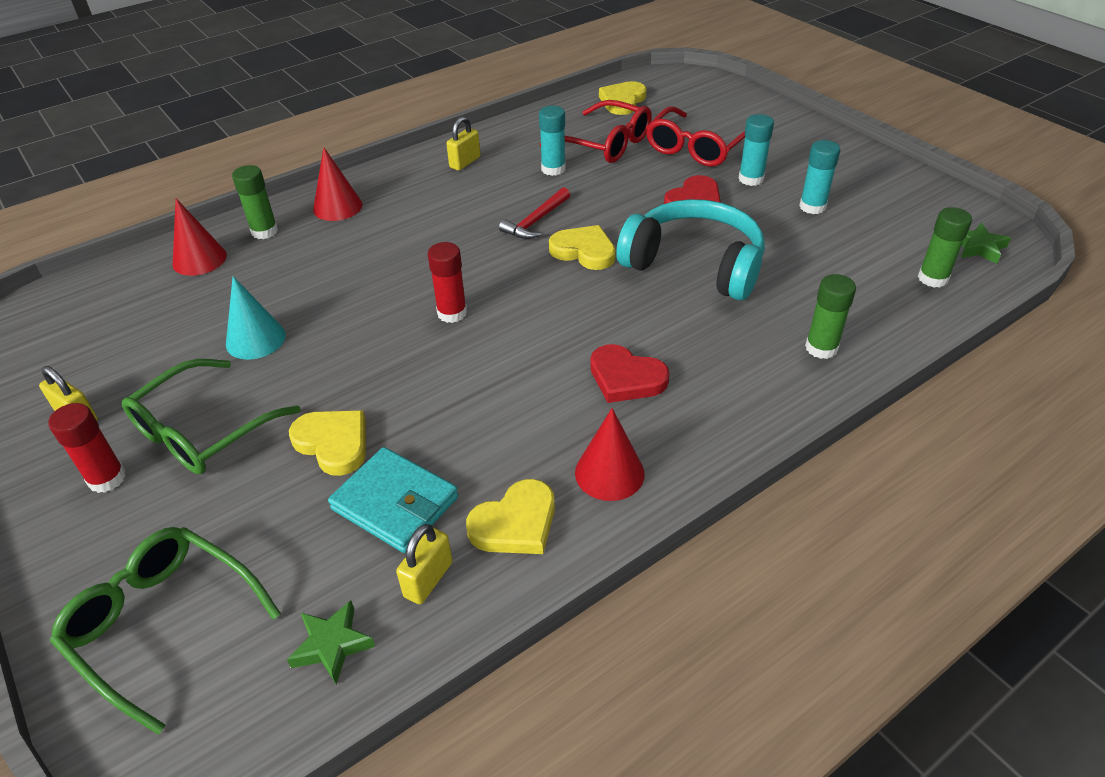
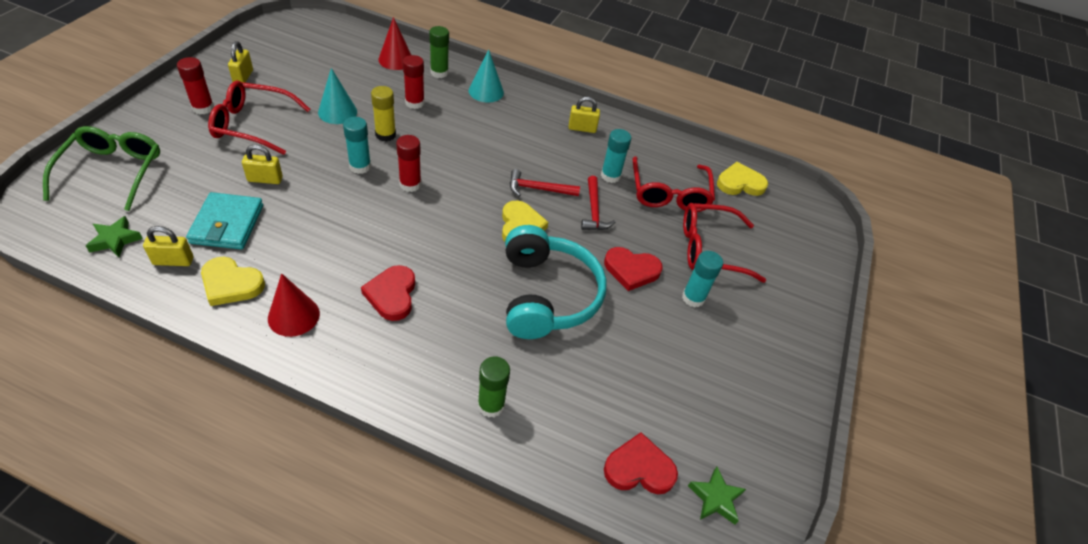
camera: 50 degrees right, 5 degrees up
(204, 430) = (253, 125): green glasses -> red glasses
(303, 268) = (414, 103): none -> red glue stick
(333, 443) = (265, 179): yellow heart -> yellow padlock
(337, 207) = (486, 91): red cone -> turquoise cone
(342, 309) = (385, 135): none -> yellow glue stick
(596, 196) = (594, 210): none -> red hammer
(812, 207) = (684, 352): turquoise glue stick -> turquoise glue stick (360, 166)
(933, 278) = (639, 468): green glue stick -> red heart

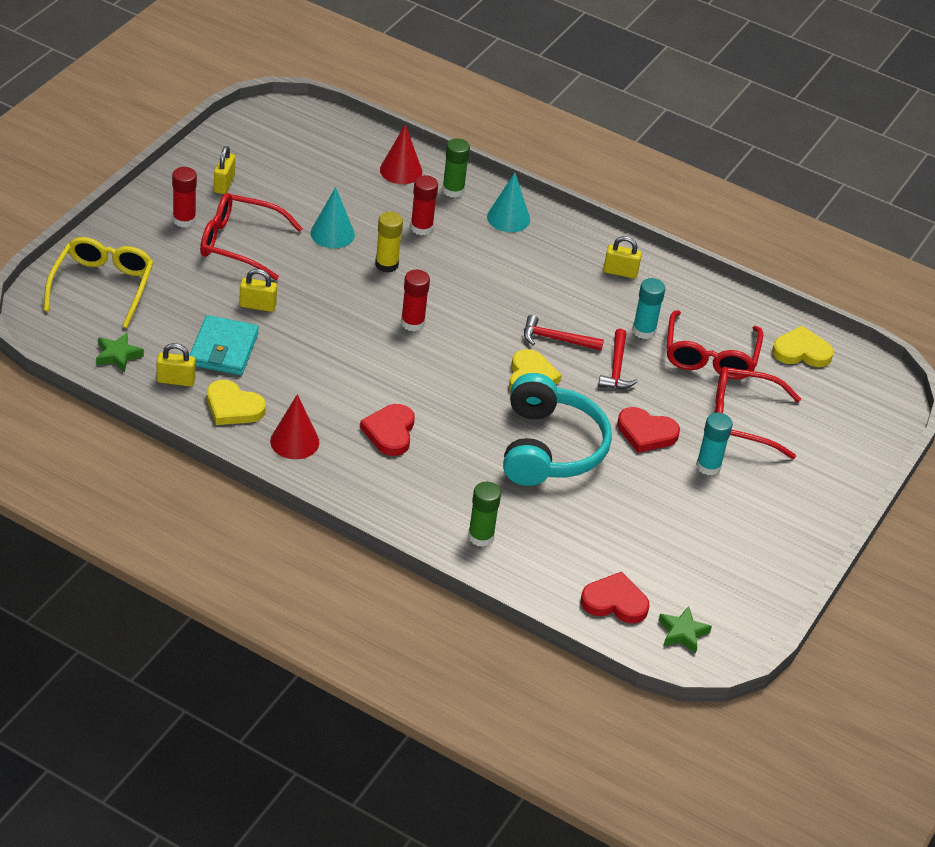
camera: 10 degrees right, 5 degrees down
(112, 172) = (102, 287): green glasses -> yellow glasses
(360, 166) = (358, 299): turquoise glue stick -> none

